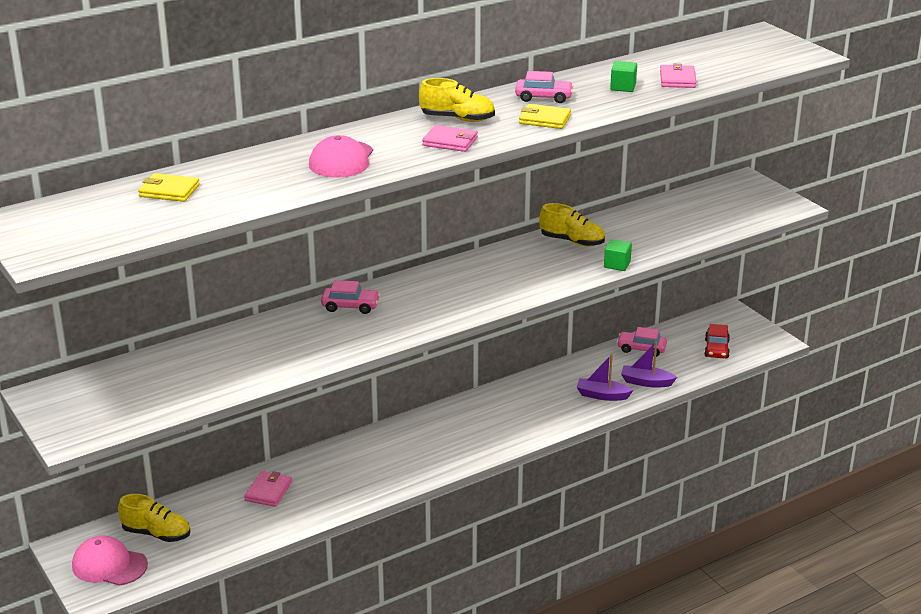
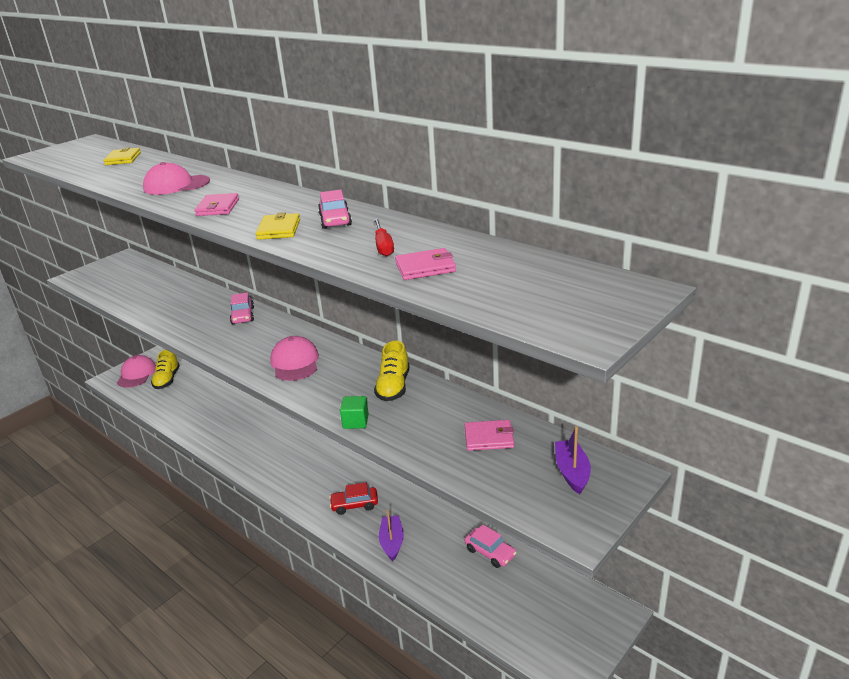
camera: 75 degrees right, 0 degrees up
(268, 491) = (215, 405): pink wallet -> pink wallet (489, 438)
(457, 119) = (269, 201): yellow shoe -> none
(489, 283) = (295, 362): none -> pink cap
(623, 87) = (383, 246): green cube -> red screwdriver
(641, 349) = (490, 552): pink car -> pink car turned 135 degrees clockwise
(646, 382) = (428, 569): purple boat -> purple boat (572, 472)
(716, 349) = (522, 615): red car -> red car (354, 505)

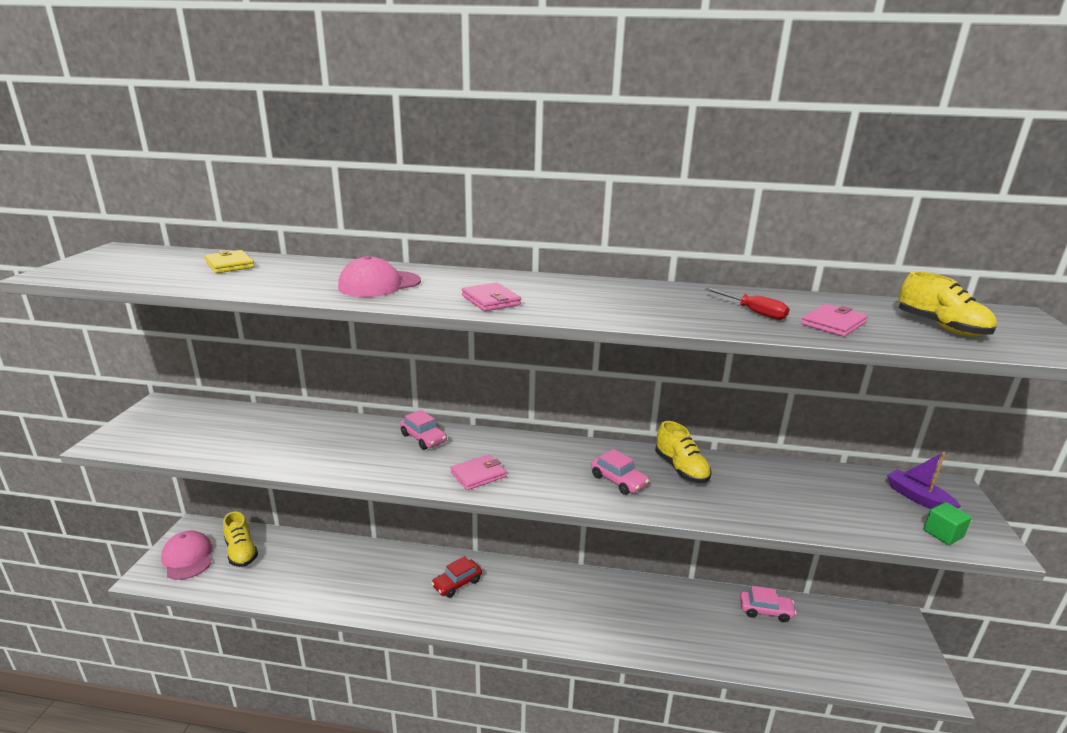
camera: 35 degrees left, 5 degrees down
(279, 229) = (615, 312): yellow wallet -> none
(295, 362) = (552, 472): pink cap -> none
(335, 220) = (651, 296): pink car -> pink car (618, 480)
(354, 505) = (606, 615): red car -> red car (457, 583)
(355, 421) = (696, 512): green cube -> green cube (943, 534)
(392, 542) = (678, 637): purple boat -> none
(489, 438) = (822, 490): pink wallet -> pink wallet (478, 474)
(518, 288) = (941, 327): none -> yellow shoe

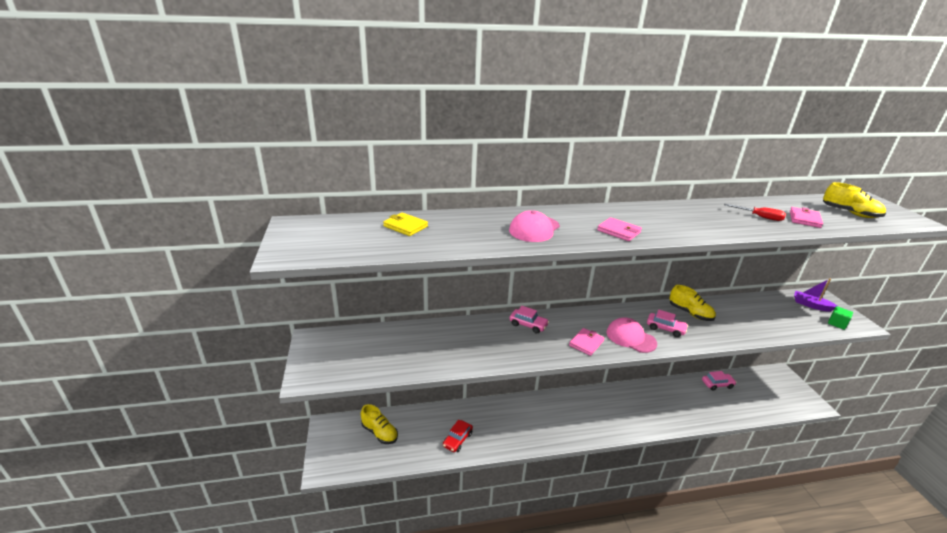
camera: 20 degrees left, 5 degrees up
(188, 558) = (342, 447): pink cap -> pink cap (630, 337)
(457, 583) = (541, 415): red car -> red car (457, 440)

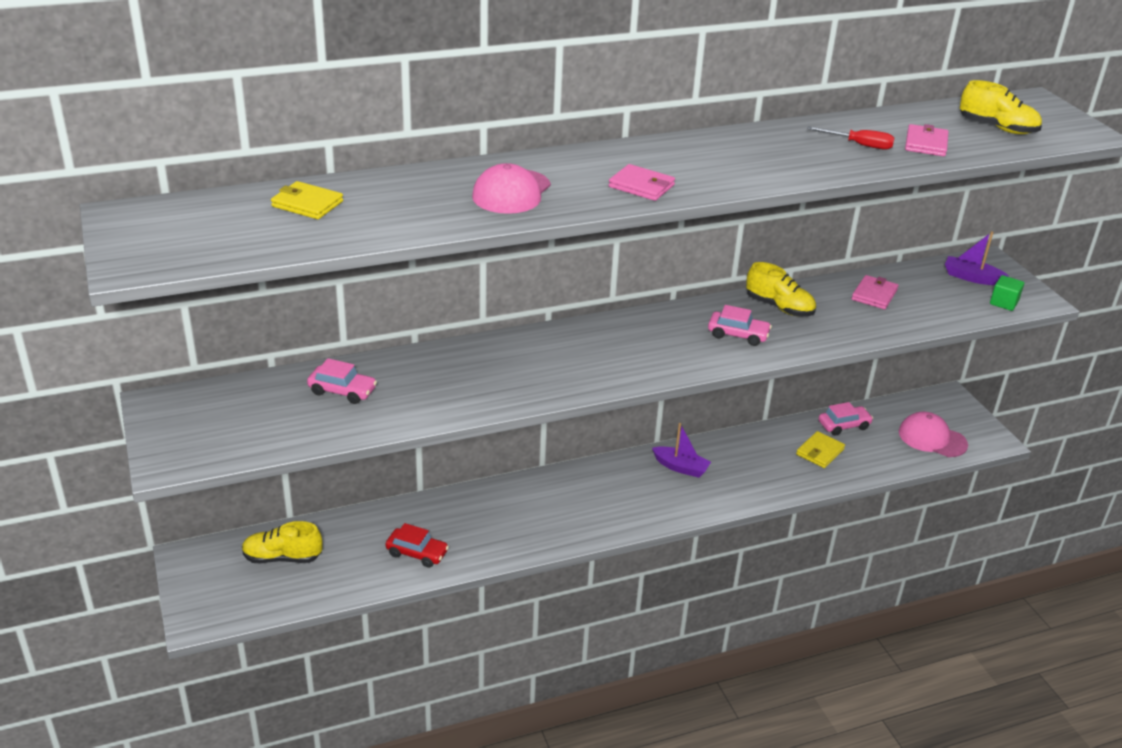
camera: 10 degrees left, 5 degrees up
(379, 432) = (282, 557): yellow shoe -> yellow shoe turned 150 degrees clockwise
(457, 440) = (417, 553): red car -> red car turned 90 degrees counterclockwise
(528, 325) = (517, 349): pink car -> pink car (342, 391)
(586, 343) = (612, 368): pink wallet -> pink wallet (874, 295)
(618, 401) = (681, 467): none -> purple boat
(630, 337) = (682, 353): pink cap -> pink cap (932, 438)
(704, 400) = (820, 452): none -> yellow wallet

